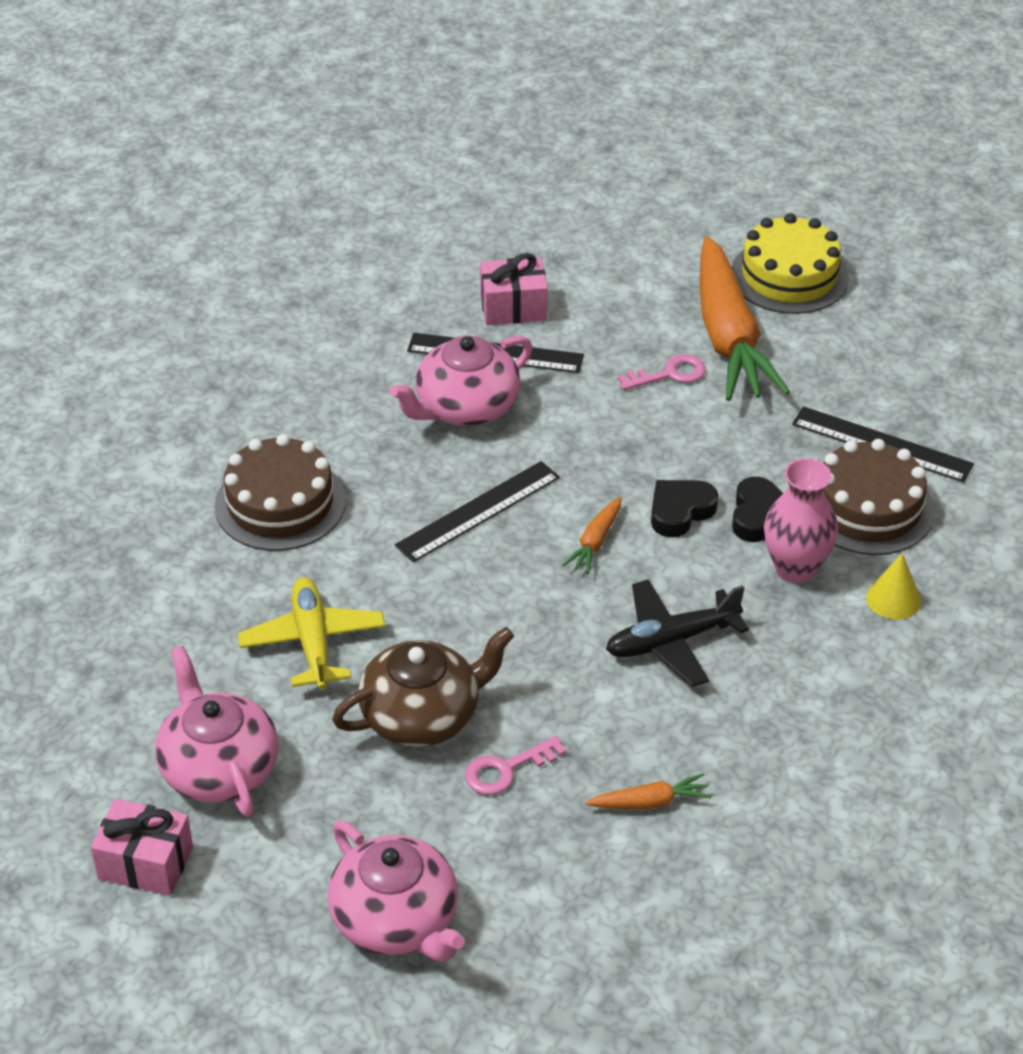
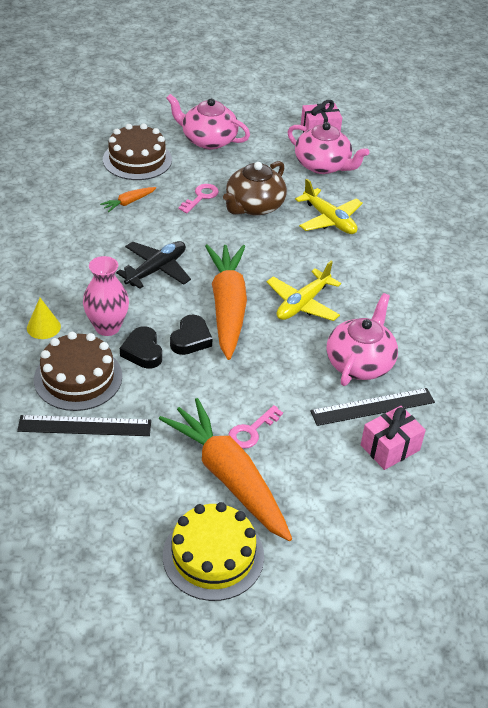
camera: 150 degrees right, 0 degrees up
(280, 503) = (407, 275): brown cake -> brown cake (137, 159)
(478, 511) = (302, 304): black ruler -> yellow plane
(595, 542) = (227, 307): orange carrot -> orange carrot, size x2.42

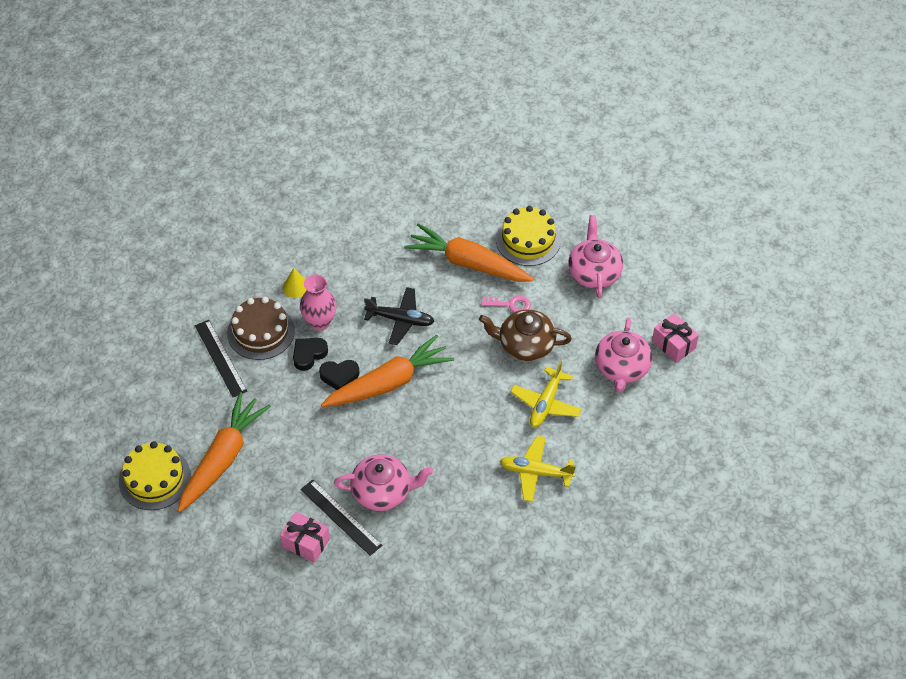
camera: 65 degrees right, 10 degrees up
(128, 202) = (468, 263): orange carrot -> orange carrot, size x2.42
(137, 159) = (528, 240): brown cake -> yellow cake
(252, 431) = (272, 453): pink key -> none
(302, 304) = (425, 428): yellow plane -> yellow plane (535, 472)

